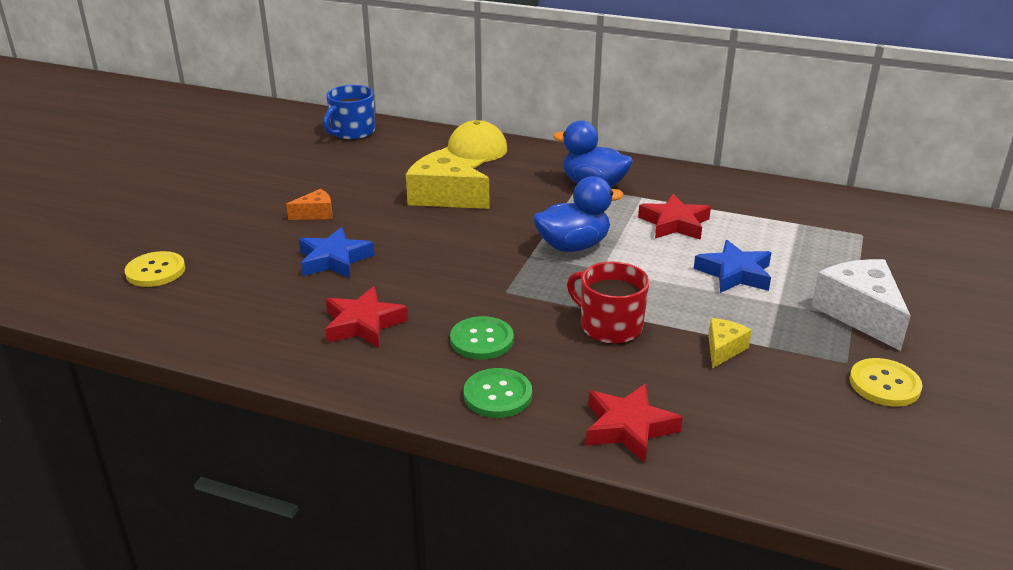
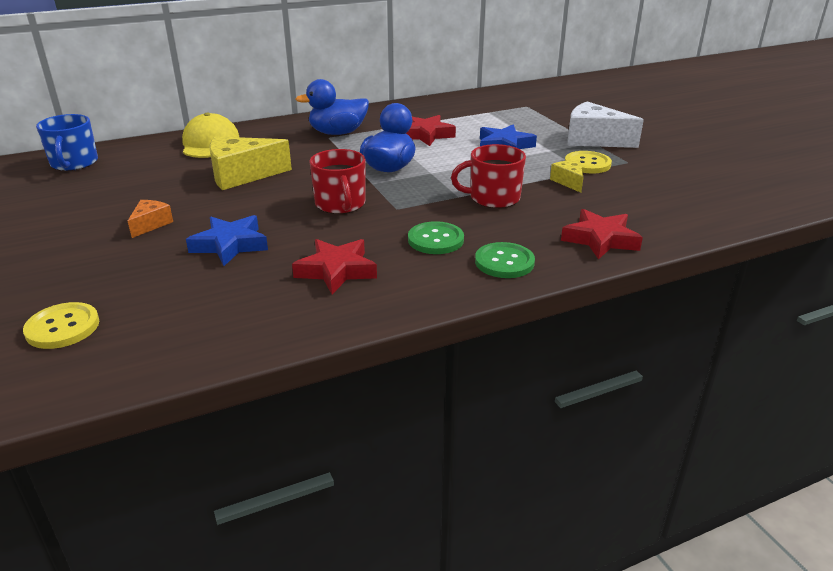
camera: 45 degrees left, 0 degrees up
(469, 263) = (340, 204): none -> red mug
(884, 384) = (659, 164): yellow button -> yellow button (587, 164)

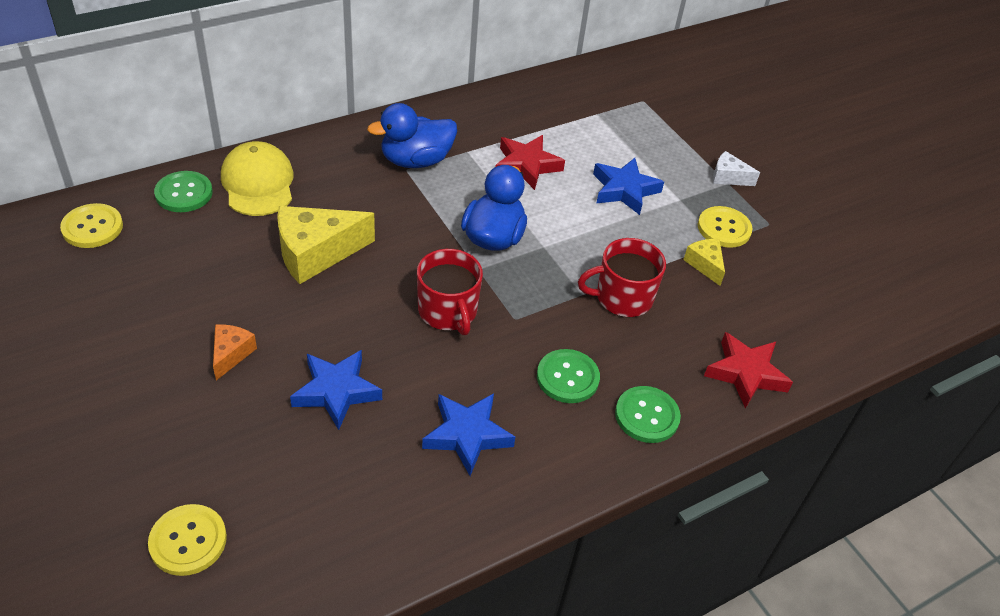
camera: 10 degrees left, 15 degrees up
(74, 163) = (92, 227): blue mug -> yellow button
(151, 148) = (184, 193): none -> green button
(336, 271) = (467, 435): red star -> blue star
(593, 140) = (728, 177): white cheese -> white cheese, size x0.52

